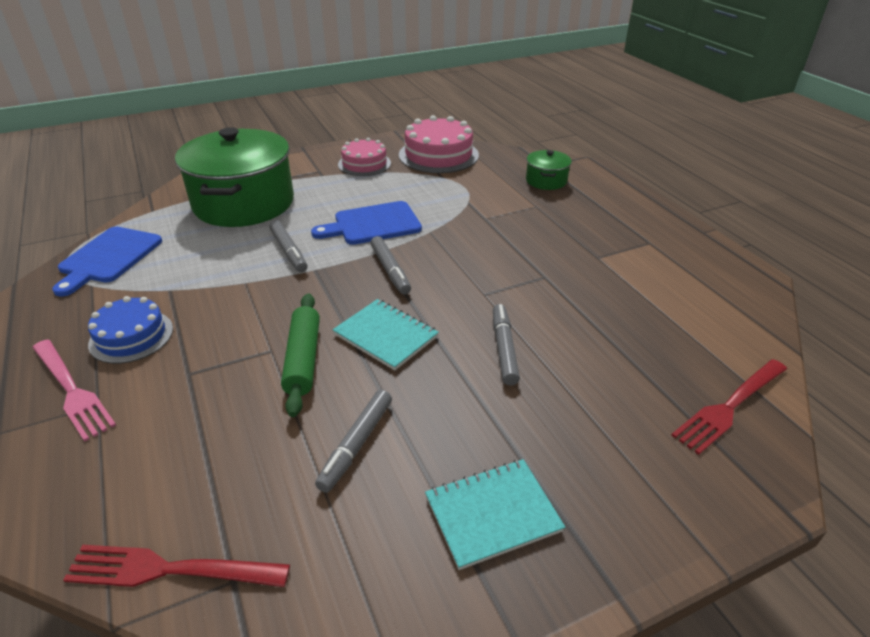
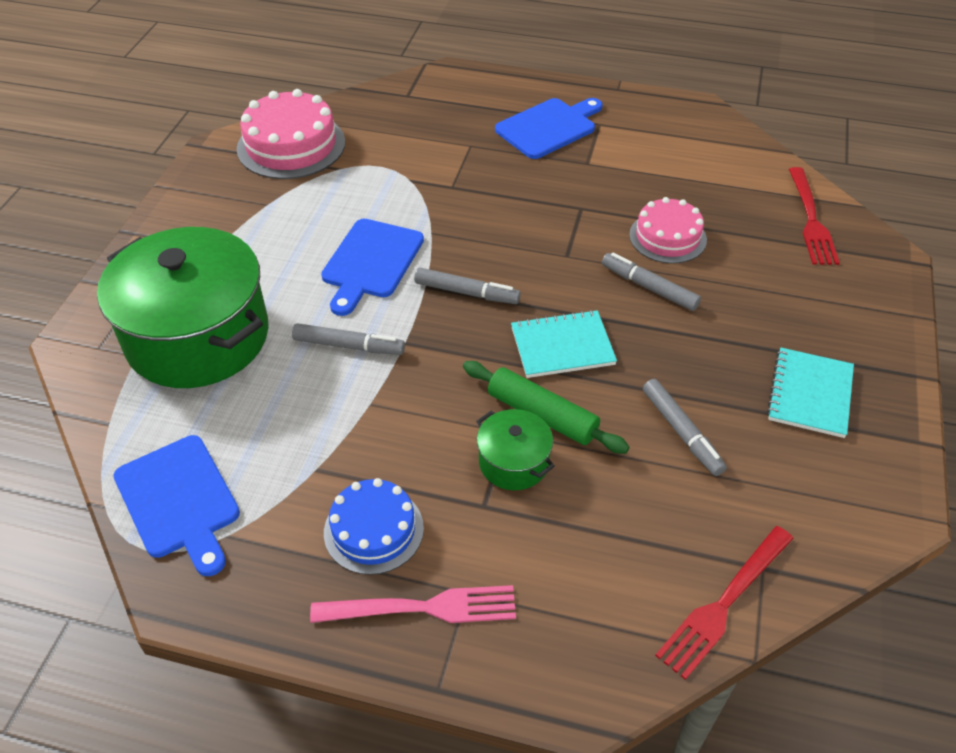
camera: 50 degrees left, 10 degrees up
(364, 164) = (235, 205): pink cake -> pink cake (667, 237)
(546, 181) = (435, 113): green pot -> green pot (513, 462)
(607, 225) = (549, 127): none -> blue cutting board

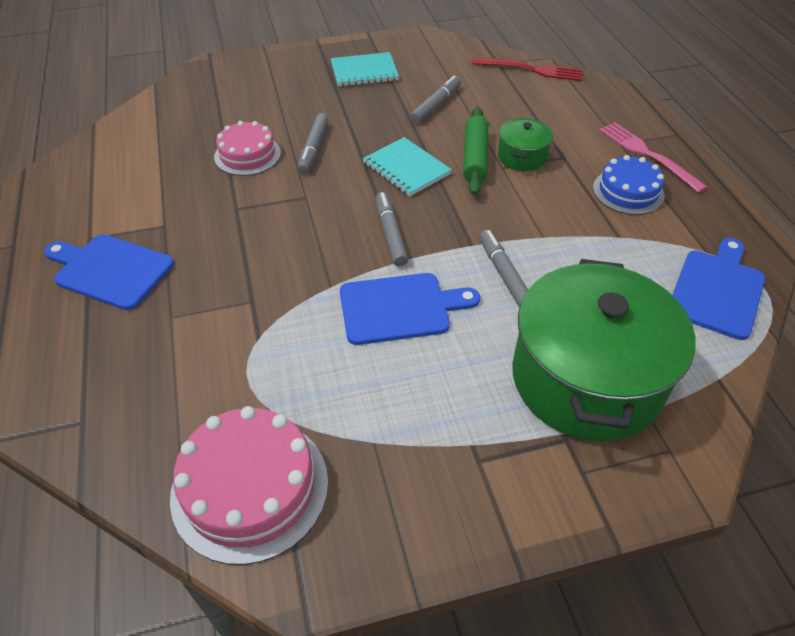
camera: 120 degrees left, 0 degrees up
(811, 220) = (185, 99): red fork -> none

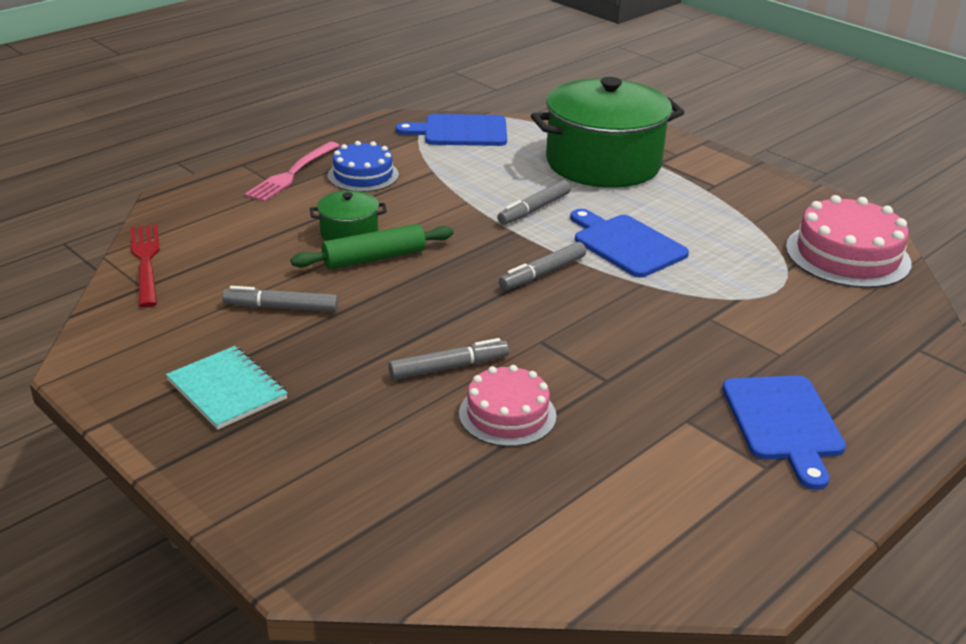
camera: 120 degrees left, 15 degrees down
(406, 168) = (431, 293): turquoise notebook -> none

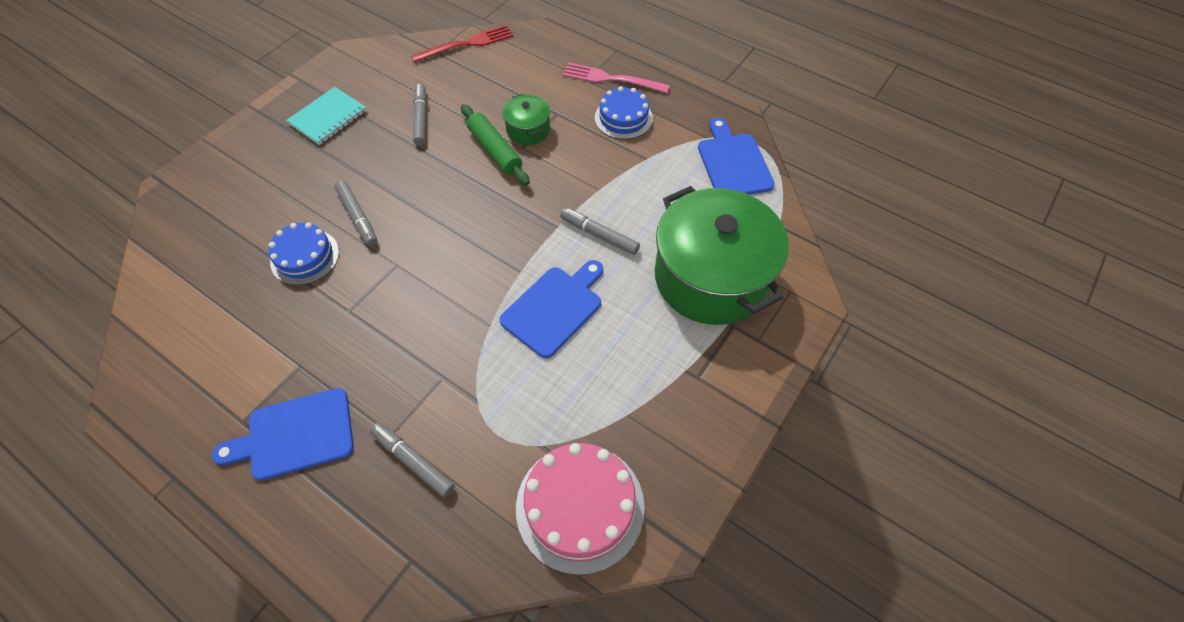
camera: 80 degrees right, 25 degrees up
(507, 414) = (305, 257): pink cake -> blue cake
(542, 273) = (493, 254): grey marker -> grey marker (413, 461)

